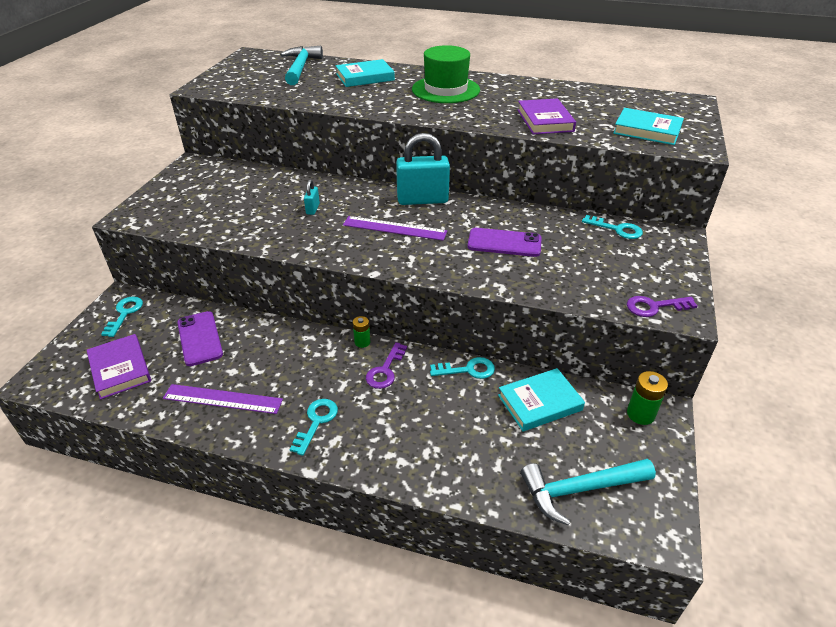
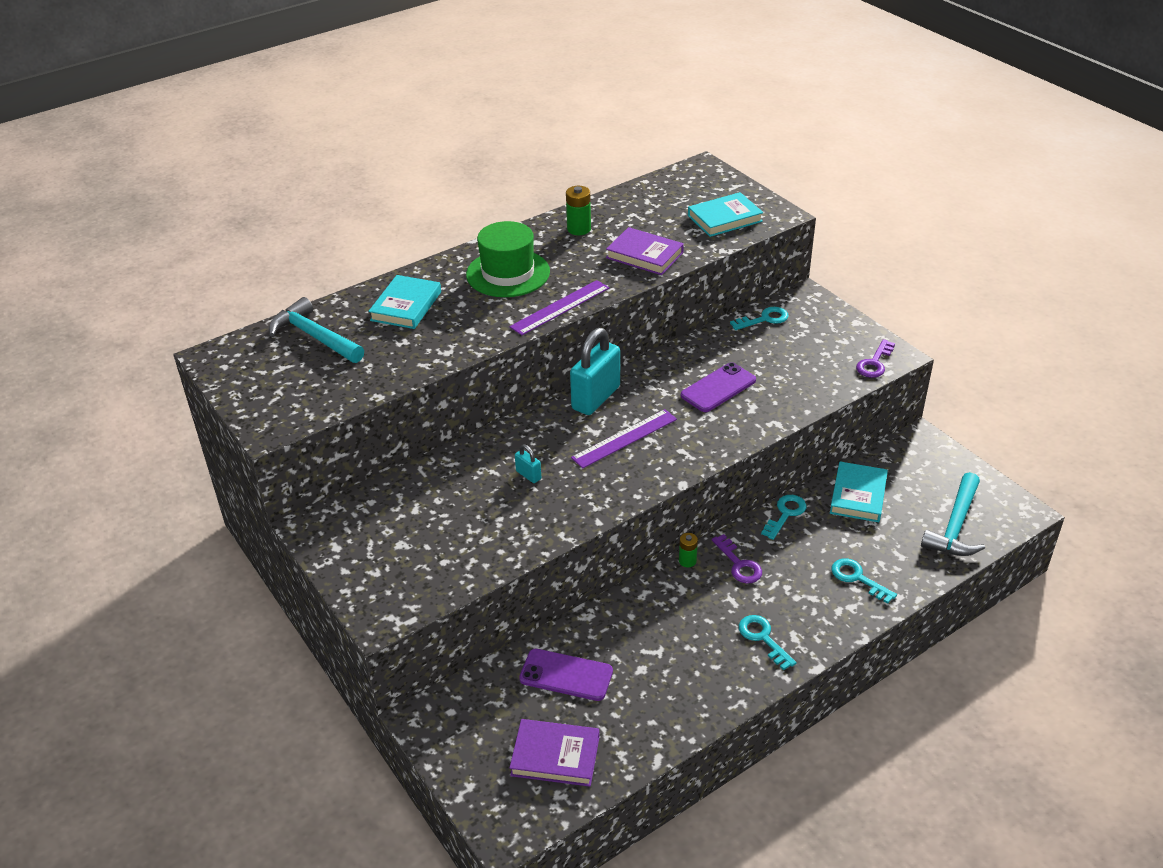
camera: 50 degrees left, 0 degrees up
(125, 313) = (457, 723): turquoise key -> turquoise key (857, 578)
(222, 399) = (676, 691): purple ruler -> purple ruler (560, 307)
(640, 414) = (915, 451): green battery -> green battery (579, 229)

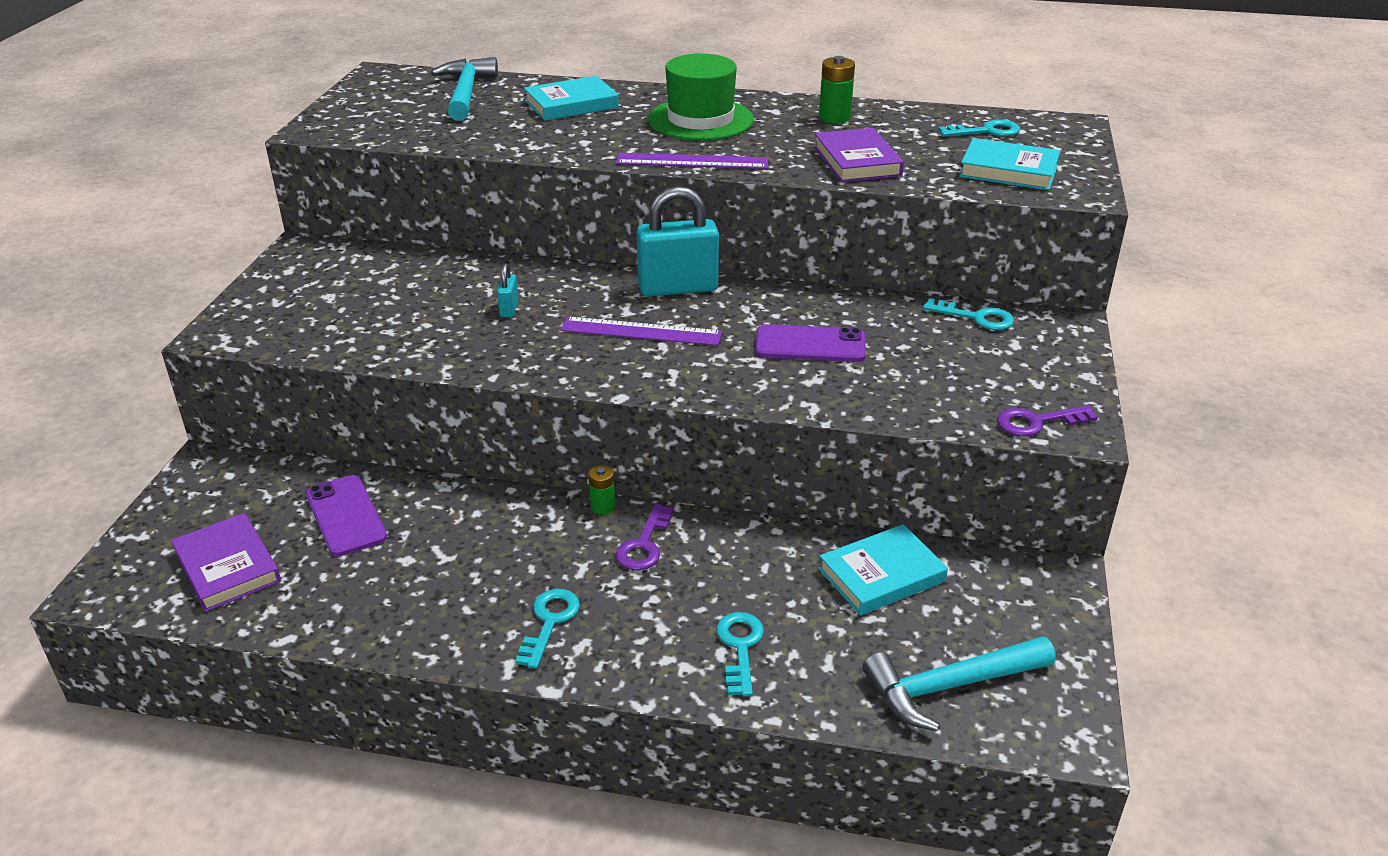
camera: 45 degrees right, 5 degrees down
(785, 514) = (770, 536): turquoise key -> turquoise key (986, 131)

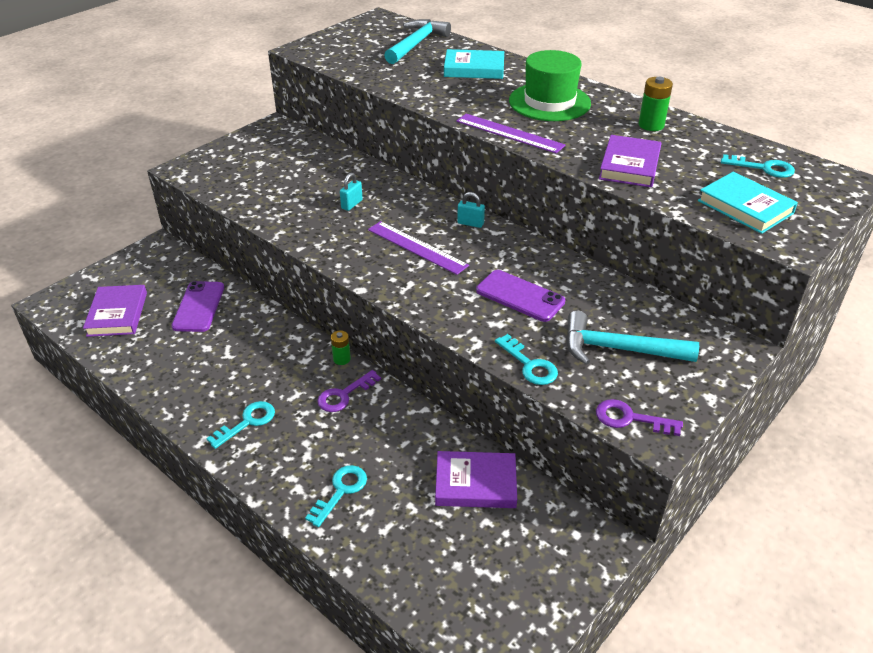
camera: 30 degrees right, 5 degrees up
(678, 288) = (470, 223): turquoise padlock -> turquoise padlock, size x0.44
(881, 575) = (475, 483): turquoise book -> purple book
(950, 686) = (450, 585): turquoise hammer -> turquoise hammer (618, 349)
(976, 317) = (665, 317): turquoise key -> turquoise key (529, 365)

